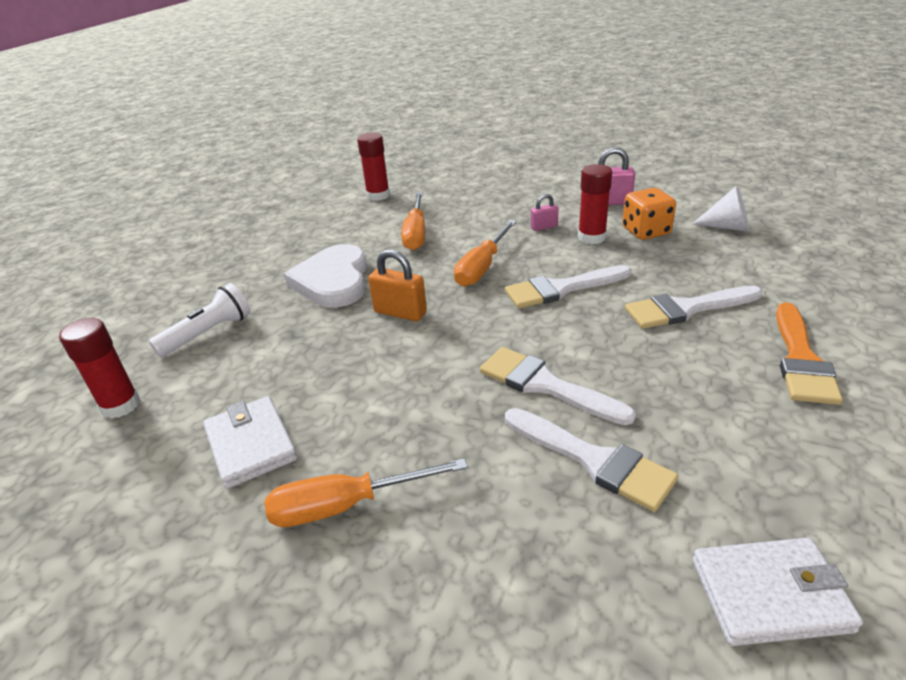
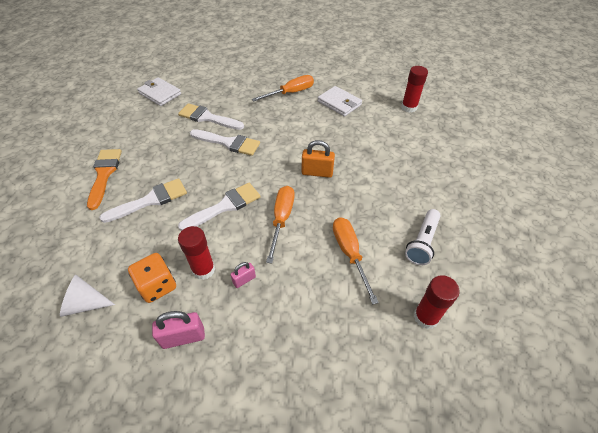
camera: 160 degrees right, 15 degrees up
(208, 333) = (412, 144): white flashlight -> white flashlight (422, 242)
(333, 281) = (376, 191): white heart -> none
(770, 595) = (160, 93): white wallet -> white wallet turned 60 degrees clockwise

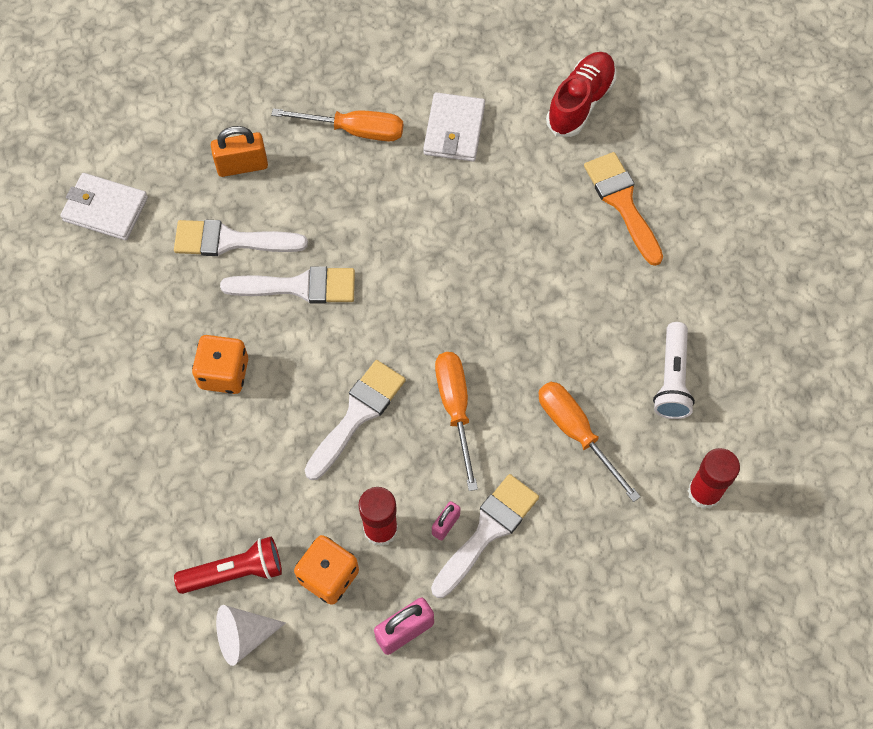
camera: 20 degrees left, 15 degrees up
(104, 174) = (123, 421): orange brush -> orange brush (622, 203)
(106, 265) = (234, 572): none -> red flashlight
(150, 200) = (232, 444): white brush -> white brush (487, 531)
(168, 168) = (224, 373): none -> orange dice
(290, 93) = (354, 130): orange screwdriver -> orange screwdriver turned 60 degrees clockwise
(317, 172) = (474, 302): orange padlock -> orange padlock (242, 166)
(339, 103) = (454, 130): white wallet -> white wallet turned 75 degrees clockwise
(409, 107) = (580, 102): red glue stick -> red shoe

